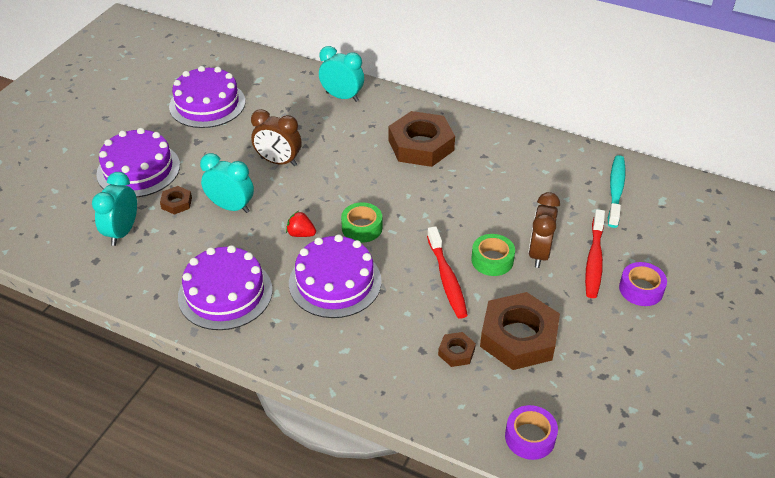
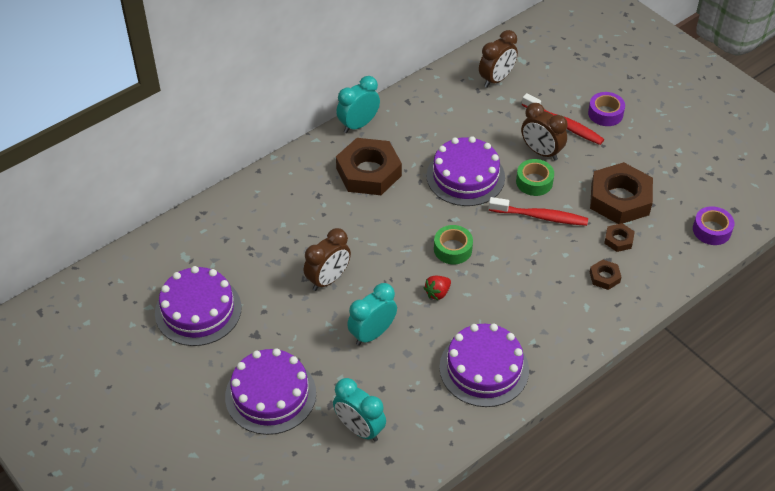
camera: 65 degrees left, 5 degrees up
(176, 203) = (342, 375): brown nut -> brown nut (604, 277)
(335, 282) = (508, 288): purple cake -> purple cake (465, 176)
(342, 97) = (260, 202): turquoise clock -> turquoise clock (358, 125)
(616, 190) = (496, 79): turquoise toothbrush -> brown clock

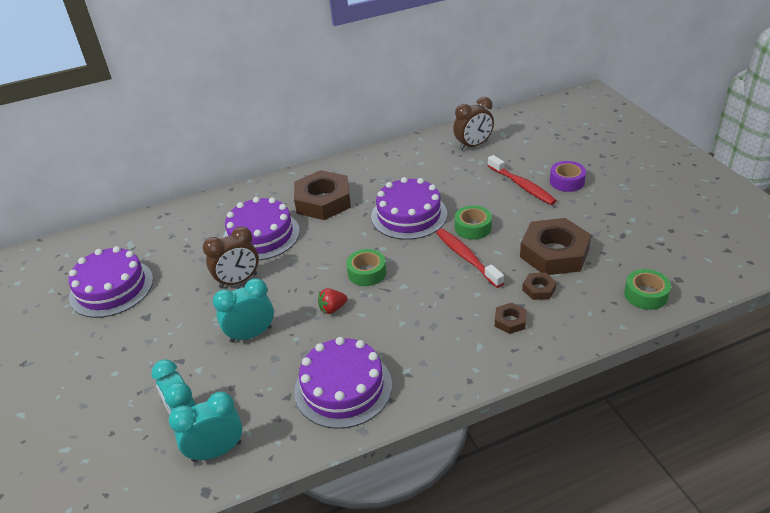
camera: 20 degrees right, 10 degrees down
(270, 395) = (125, 372): purple cake -> purple cake (261, 235)
(358, 125) = (334, 165): turquoise clock -> turquoise clock (216, 451)
(541, 152) = (490, 204): brown clock -> none
(541, 217) = (466, 257): red toothbrush -> red toothbrush turned 150 degrees counterclockwise
(711, 230) = (645, 295): purple tape -> green tape

